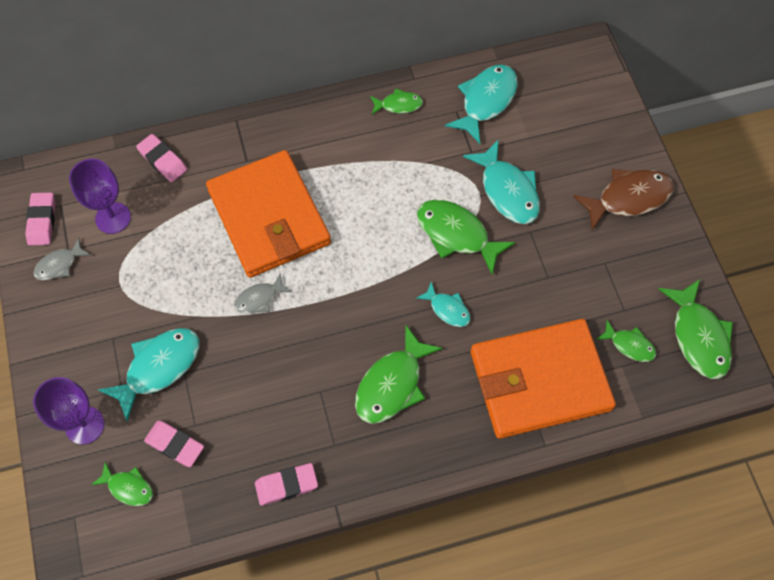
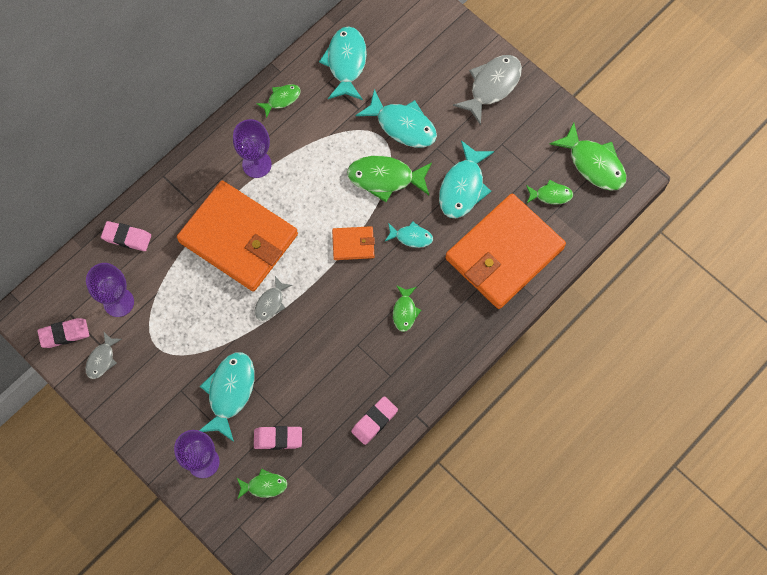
camera: 30 degrees left, 5 degrees up
(42, 221) = (64, 334): pink eraser -> pink eraser turned 75 degrees counterclockwise
(333, 154) = (256, 164): none -> purple goblet
(381, 284) = (353, 244): none -> orange wallet
(392, 384) = (405, 311): green fish -> green fish, size x0.56
(535, 286) = (463, 187): none -> turquoise fish
(628, 198) = (492, 86): brown fish -> grey fish

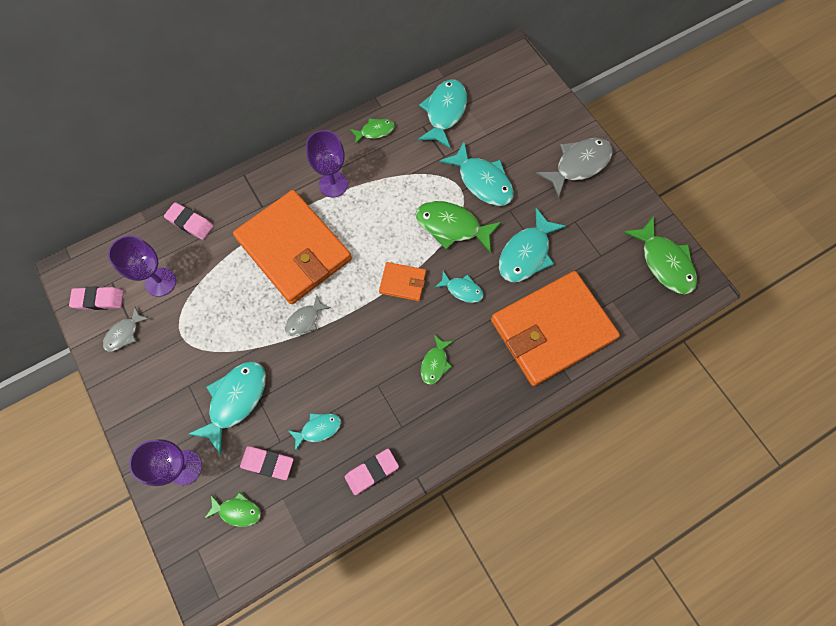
camera: 15 degrees right, 0 degrees up
(315, 397) = (318, 429): none -> turquoise fish
(551, 195) = (613, 283): green fish -> none

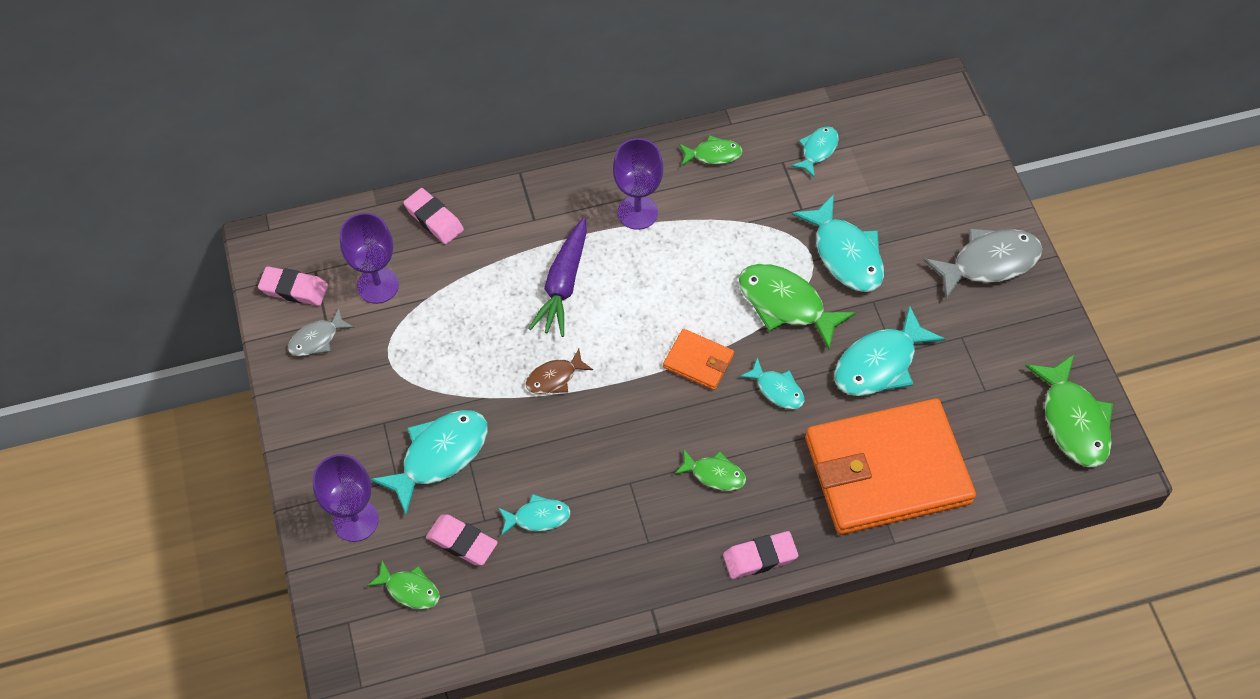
camera: 15 degrees right, 10 degrees down
(294, 249) = (563, 284): orange wallet -> purple carrot
(305, 320) = (554, 378): grey fish -> brown fish
(372, 472) = (594, 587): pink eraser -> pink eraser (760, 557)
(435, 363) = (714, 474): green fish -> green fish turned 105 degrees counterclockwise
(444, 113) = (817, 150): turquoise fish -> turquoise fish, size x0.56

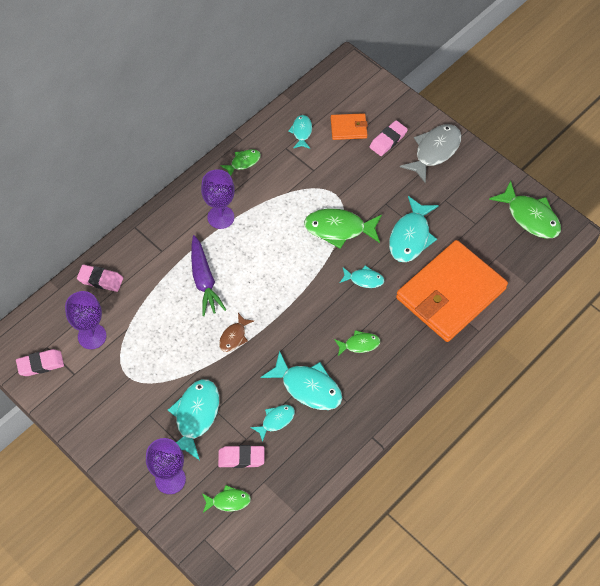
camera: 30 degrees left, 0 degrees up
(317, 339) = (75, 387): grey fish -> none
(698, 361) = (310, 285): orange wallet -> orange wallet (348, 128)
(760, 557) = (413, 377): pink eraser -> pink eraser (388, 140)
(845, 254) = (354, 184): turquoise fish -> turquoise fish (308, 387)

